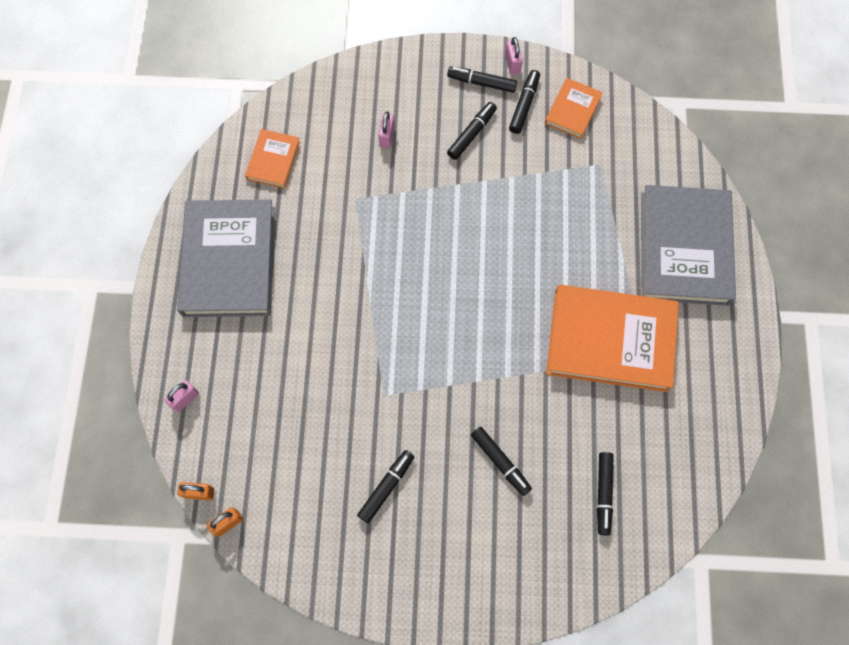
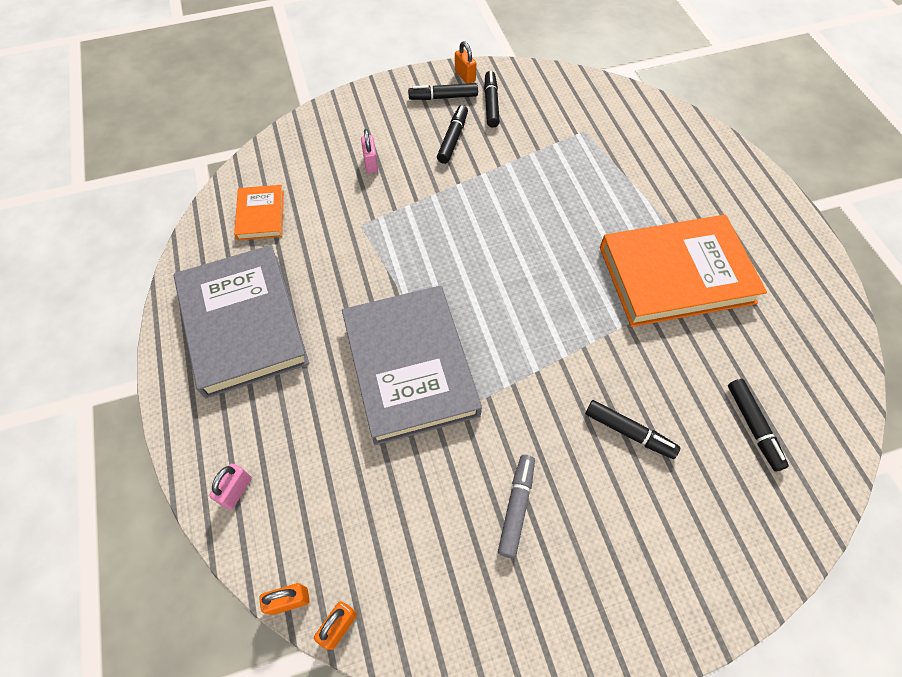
camera: 20 degrees left, 10 degrees down
(386, 487) = (516, 507): black marker -> grey marker
(512, 64) = (465, 76): pink padlock -> orange padlock
(573, 110) = (537, 96): orange book -> none
(684, 248) = (697, 175): grey book -> grey book (410, 366)

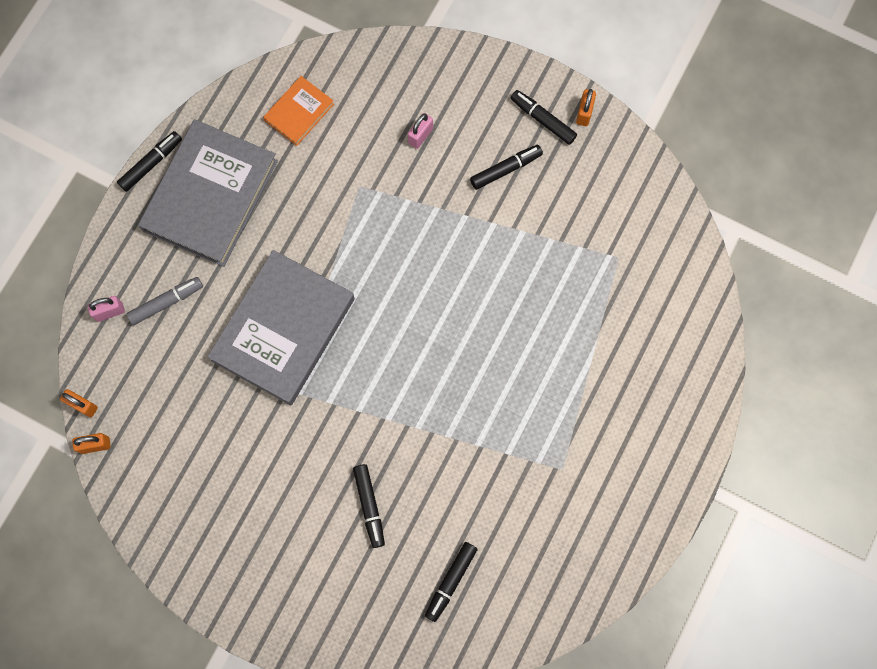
camera: 45 degrees right, 15 degrees up
(491, 104) = (573, 162): black marker -> black marker (151, 164)
(516, 507) = (253, 480): grey marker -> grey marker (166, 302)
(676, 275) = (534, 439): orange book -> none

